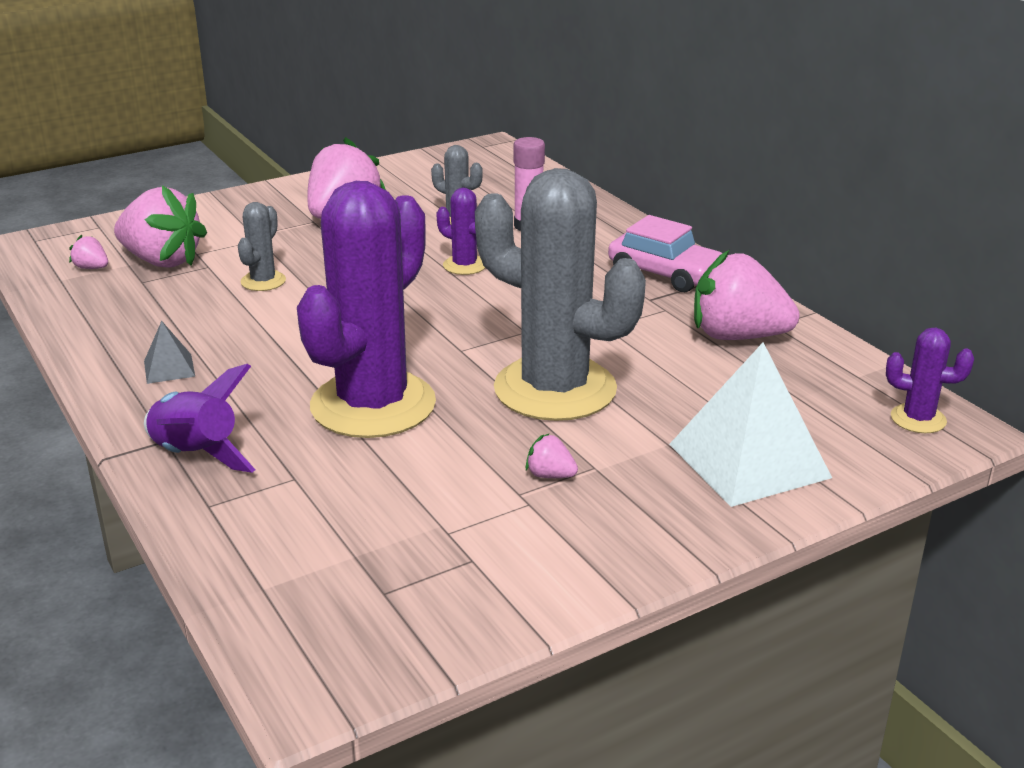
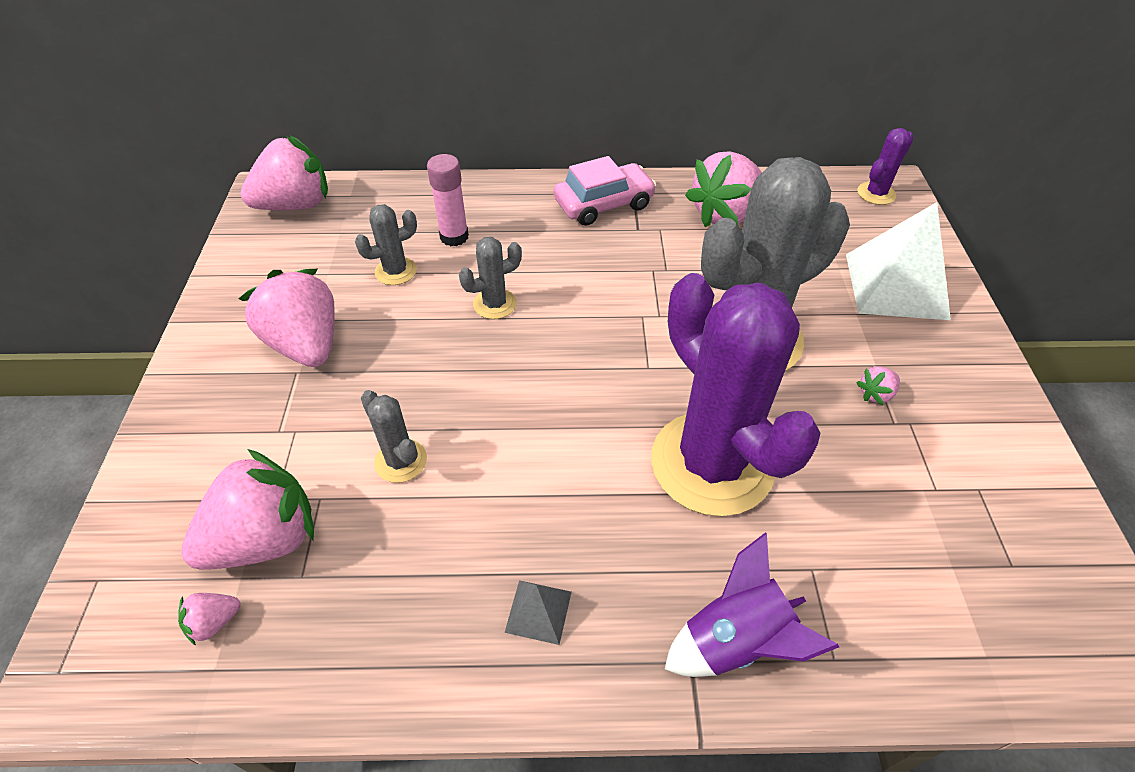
camera: 60 degrees left, 20 degrees up
(464, 265) = (494, 304): purple cactus -> grey cactus
(489, 161) = (296, 205): none -> pink strawberry

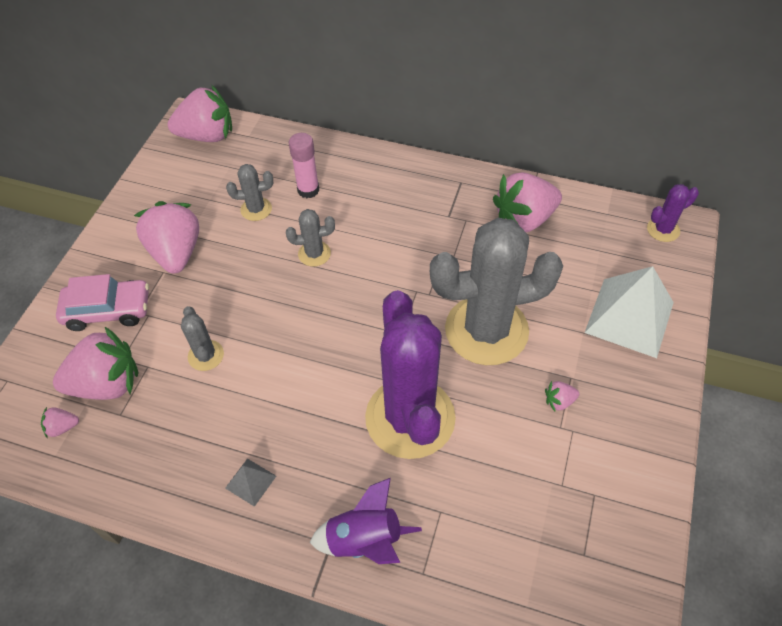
camera: 20 degrees right, 5 degrees up
(603, 204) = (432, 187): pink car -> pink car (108, 310)

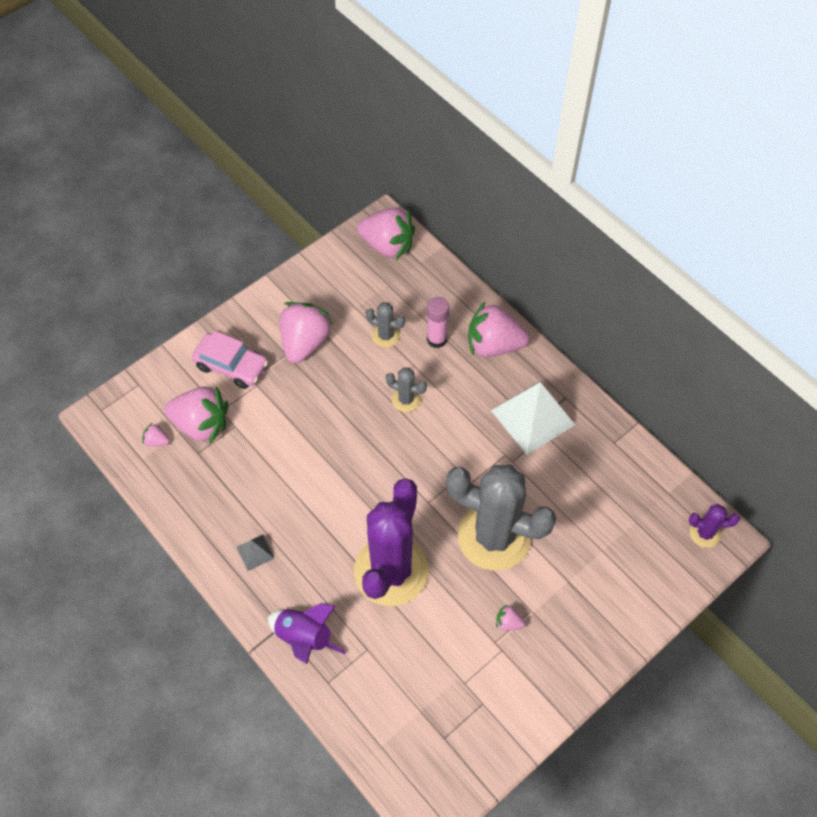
camera: 30 degrees right, 5 degrees up
(206, 355) = (278, 440): grey cactus -> none
(524, 219) = (593, 460): pink strawberry -> pink strawberry (493, 345)
(629, 317) = (615, 590): white pyramid -> white pyramid (533, 417)

